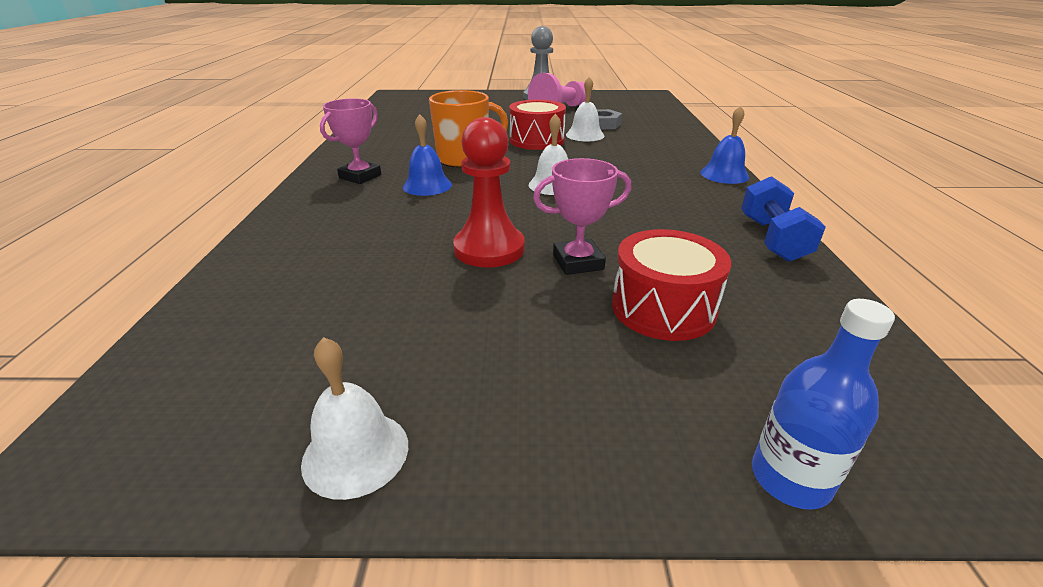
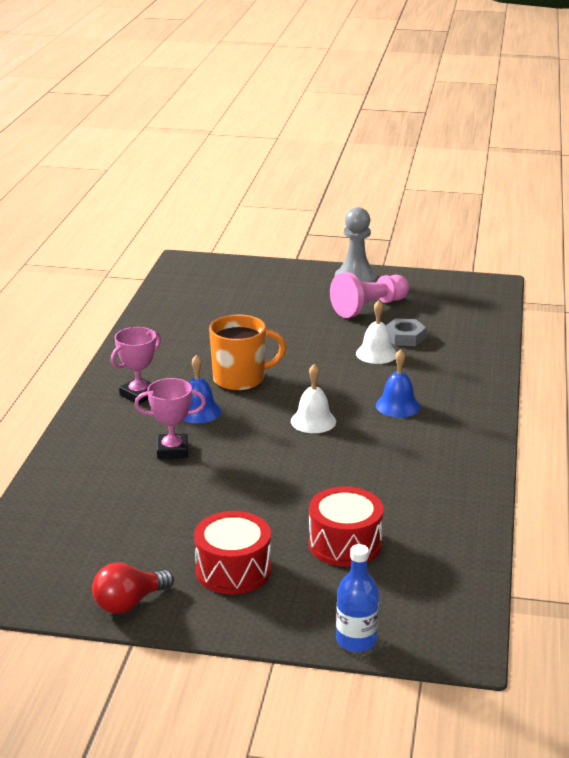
camera: 10 degrees right, 5 degrees down
(355, 453) = (129, 603): white bell -> red light bulb
(489, 249) = (236, 483): red pawn -> none
(536, 140) = (321, 358): red drum -> red drum (233, 570)
(578, 262) = (301, 502): pink trophy -> pink trophy (172, 450)
(724, 174) = (486, 423): blue bell -> blue bell (397, 406)
(772, 239) = (472, 497): blue dumbbell -> none

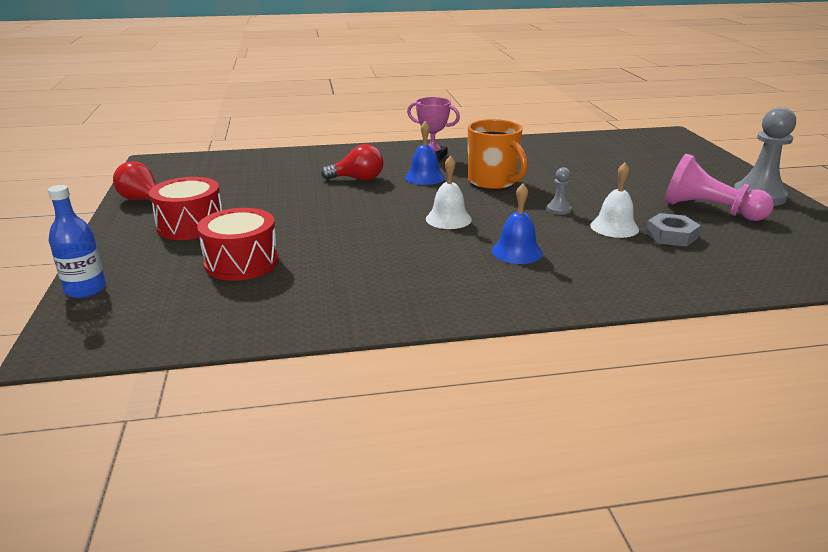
camera: 70 degrees right, 0 degrees up
(172, 450) = (358, 179): pink trophy -> red light bulb
(327, 366) = (559, 209): none -> grey pawn

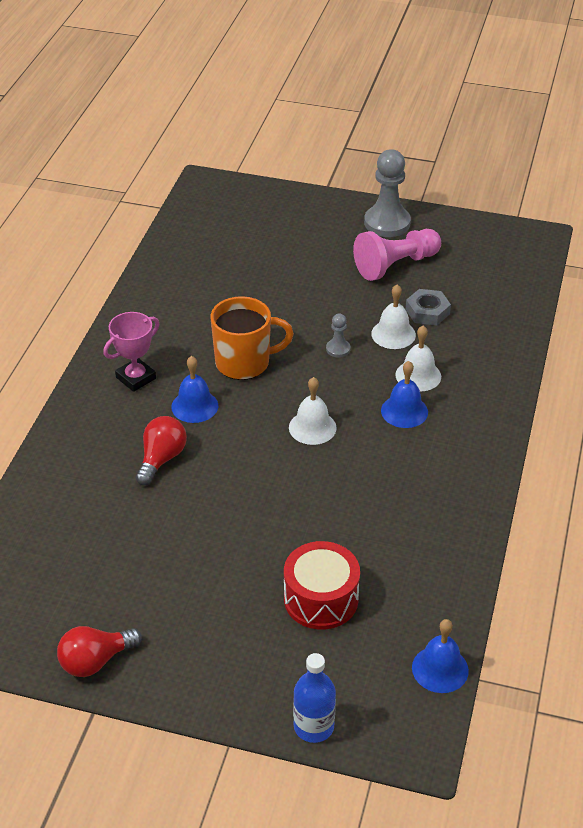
camera: 65 degrees left, 15 degrees up
(172, 338) = (440, 669): none -> blue bell
(190, 225) = (203, 626): red drum -> none
(575, 248) = (418, 375): none -> white bell

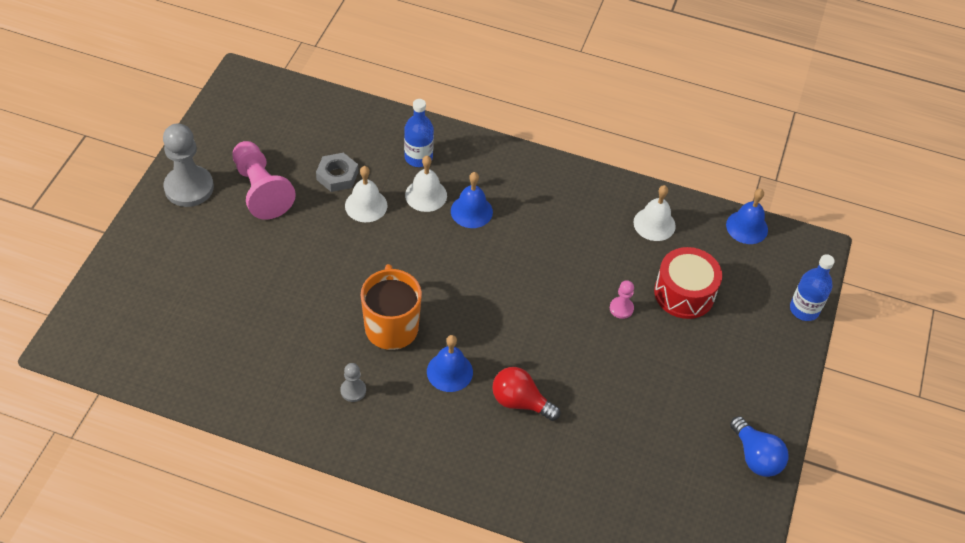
camera: 90 degrees left, 10 degrees up
(95, 661) = (755, 456): red light bulb -> blue light bulb
(136, 378) = (402, 422): pink trophy -> none
(290, 539) = (621, 308): none -> pink pawn
(312, 427) = (487, 280): white bell -> white bell (654, 224)
(338, 349) = (381, 250): grey pawn -> grey pawn (353, 390)
(470, 366) = (418, 157): none -> blue bottle

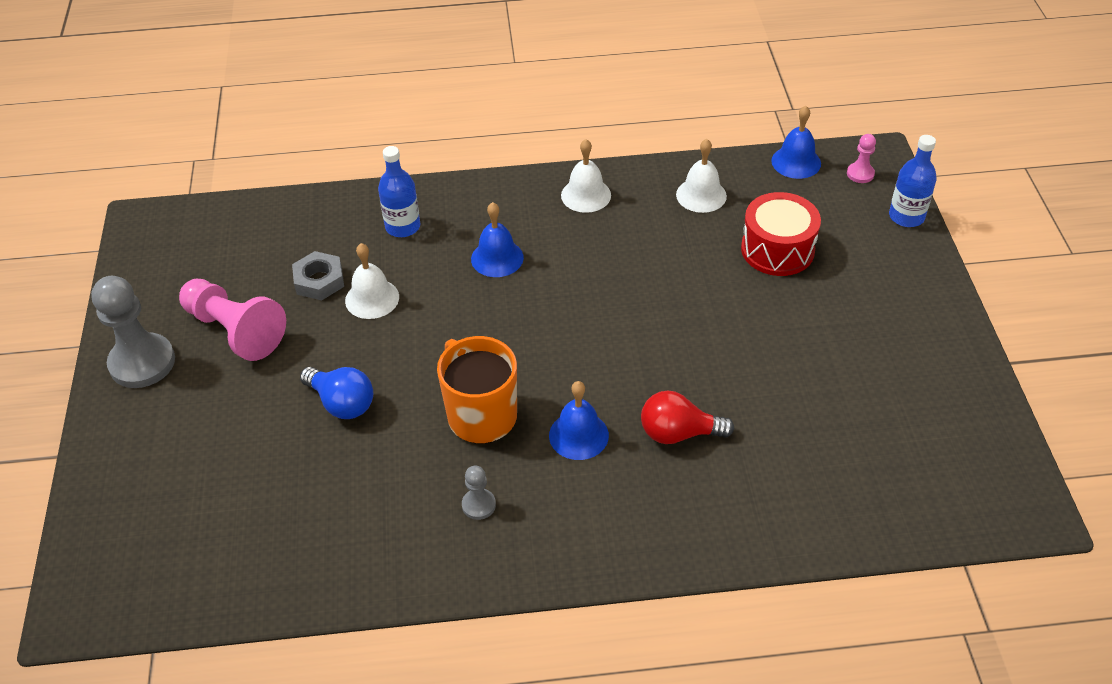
camera: 20 degrees left, 5 degrees down
(426, 195) = (435, 261): white bell -> white bell (586, 195)
(621, 308) = (723, 291): pink pawn -> pink pawn (860, 174)
(755, 456) = (961, 380): blue light bulb -> blue light bulb (342, 403)

